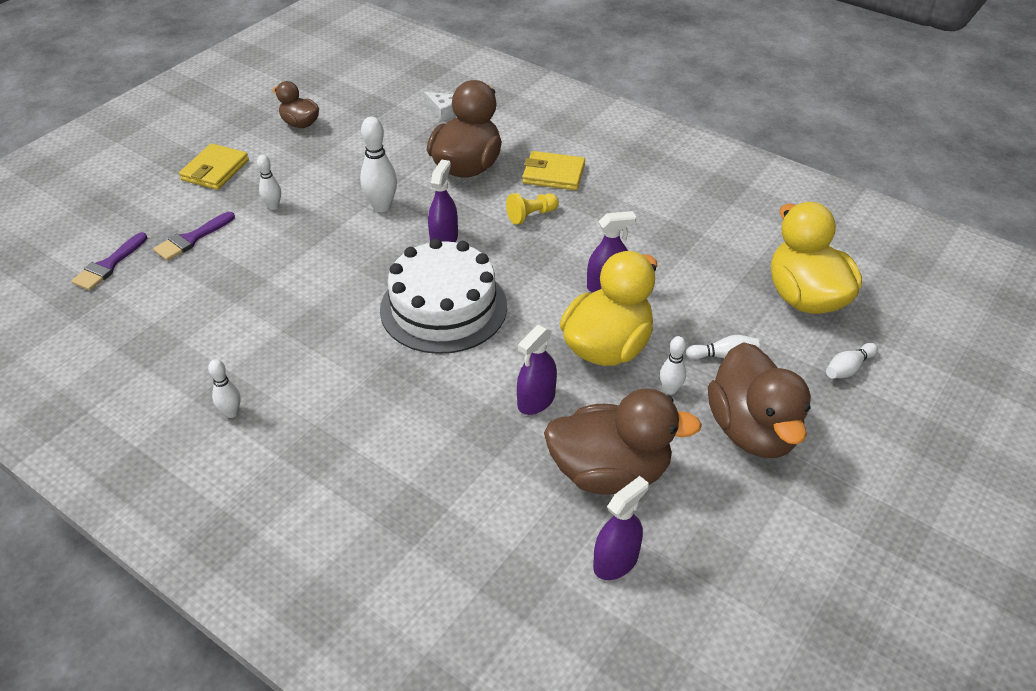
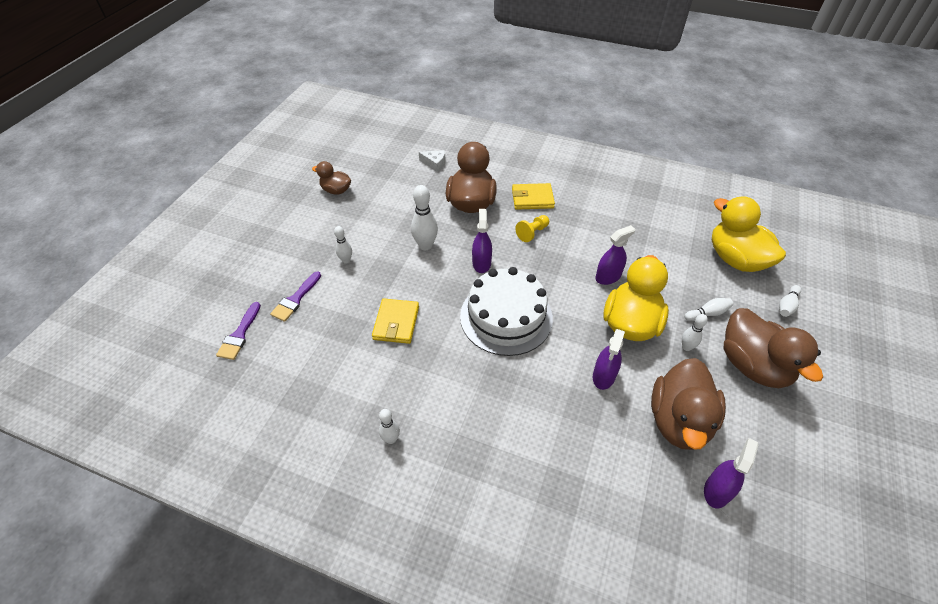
camera: 15 degrees left, 5 degrees up
(215, 170) = (289, 239): yellow wallet -> yellow wallet (396, 323)
(610, 472) = (679, 421): brown duck -> brown duck turned 120 degrees clockwise

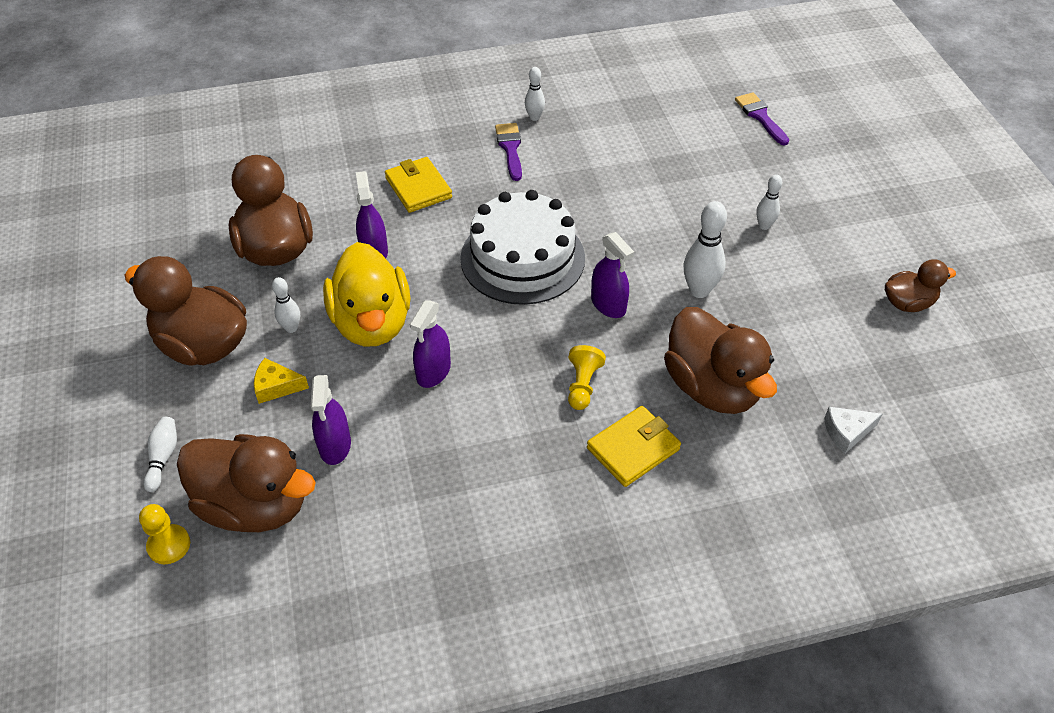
camera: 145 degrees right, 0 degrees up
(295, 299) = (757, 165): purple brush -> purple brush (510, 148)
(396, 323) = (631, 195): yellow wallet -> yellow wallet (418, 188)
(707, 313) = (276, 386): white bowling pin -> yellow cheese
(716, 491) = (222, 211): purple spray bottle -> purple spray bottle (335, 445)
(735, 259) = (255, 505): yellow duck -> brown duck
(786, 262) = (169, 545): none -> yellow pawn

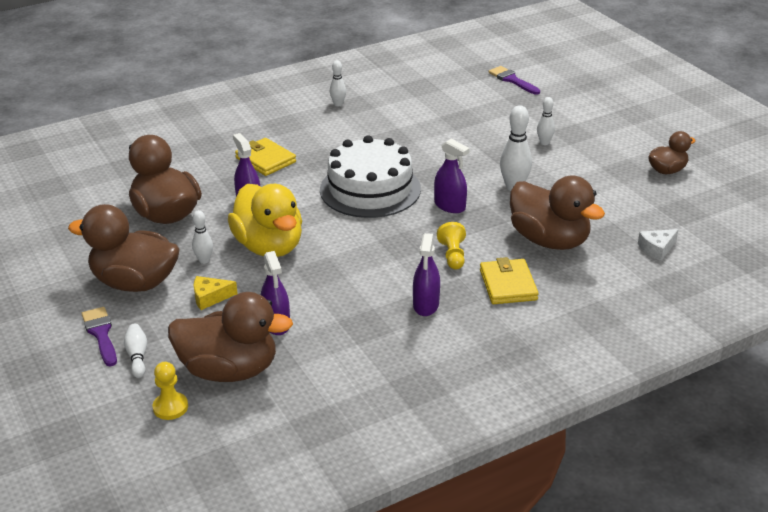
camera: 15 degrees left, 15 degrees down
(433, 371) = (333, 267): purple spray bottle -> purple spray bottle (426, 305)
(510, 148) = (328, 125): purple brush -> purple brush (101, 334)
(633, 449) = (508, 285): yellow wallet -> yellow wallet turned 45 degrees counterclockwise

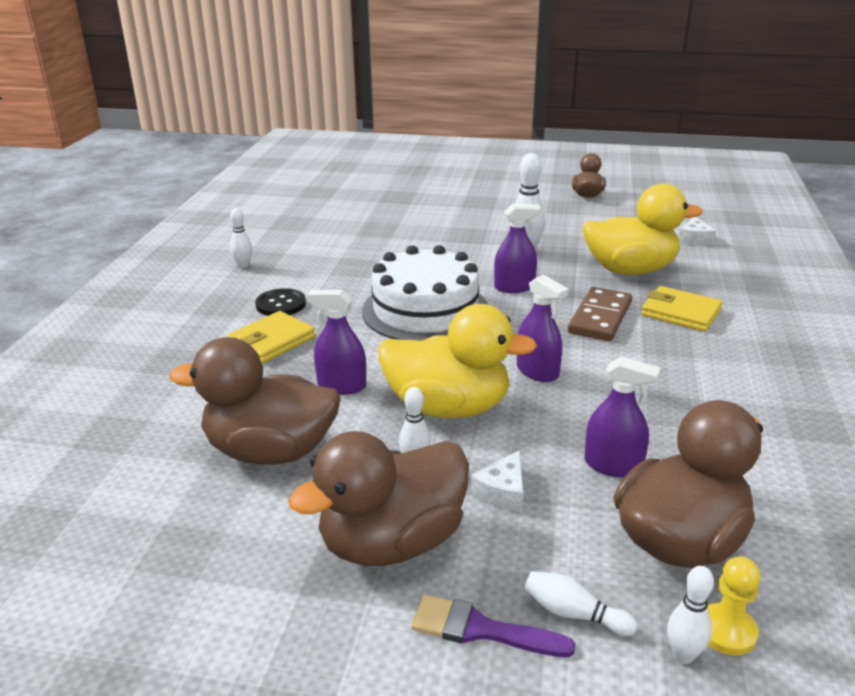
camera: 50 degrees left, 5 degrees down
(210, 297) = (502, 492): yellow cheese -> white cheese
(265, 160) = (271, 341): yellow wallet -> yellow wallet turned 45 degrees counterclockwise
(309, 140) = (281, 304): none -> black button
(426, 305) = (671, 363): purple spray bottle -> purple spray bottle (537, 371)
(453, 255) = (600, 318): yellow pawn -> brown domino
(512, 80) = (357, 189): purple brush -> none
(544, 143) = (475, 215): white bowling pin -> white bowling pin (683, 655)
(549, 240) = (630, 270): brown duck -> yellow duck

